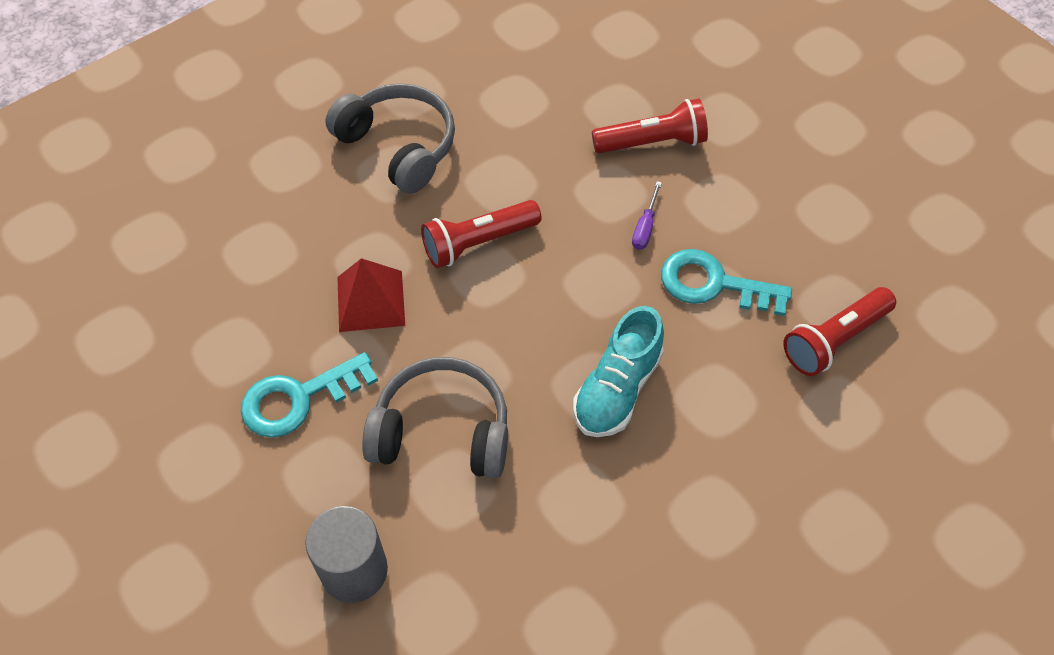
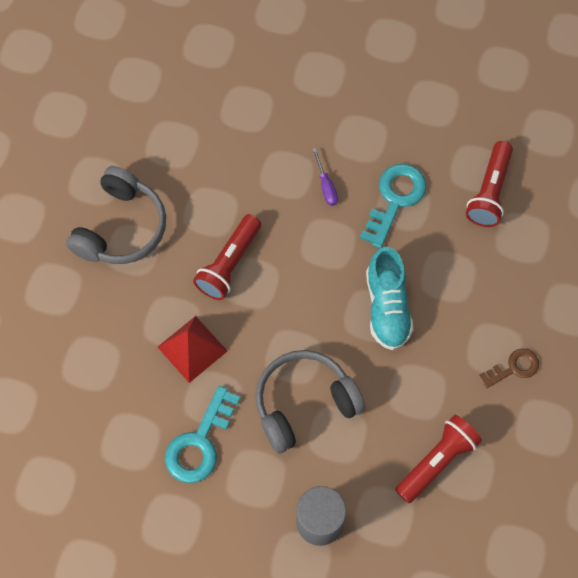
camera: 35 degrees left, 10 degrees up
(398, 146) = (121, 227): grey headphones -> grey headphones turned 105 degrees clockwise
(652, 142) = (287, 120): red flashlight -> red flashlight (437, 461)
(713, 284) = (395, 199): turquoise key -> turquoise key turned 135 degrees clockwise
(720, 551) = (514, 368): none -> brown key

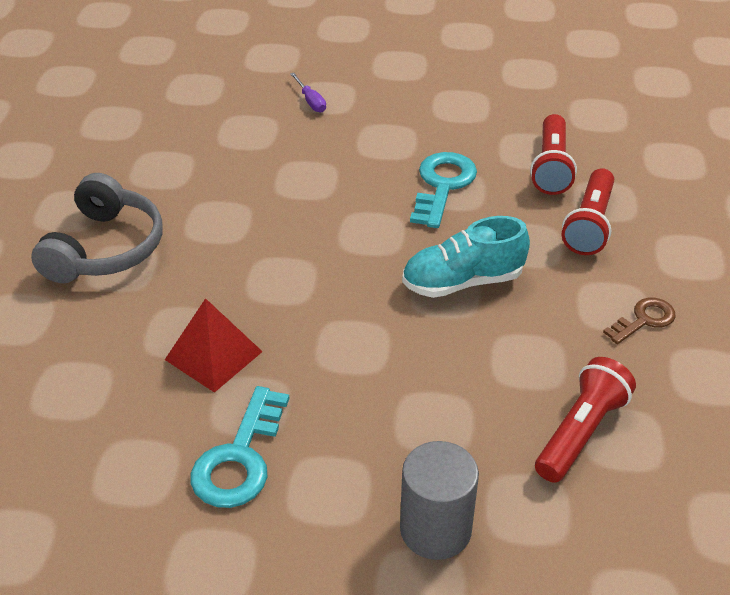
camera: 10 degrees left, 25 degrees down
(229, 264) = (250, 265): red flashlight -> red flashlight (589, 224)
(304, 404) = (379, 394): grey headphones -> none
(326, 186) = (356, 183): purple screwdriver -> purple screwdriver (311, 101)
(387, 307) = (462, 282): turquoise shoe -> turquoise shoe turned 90 degrees clockwise

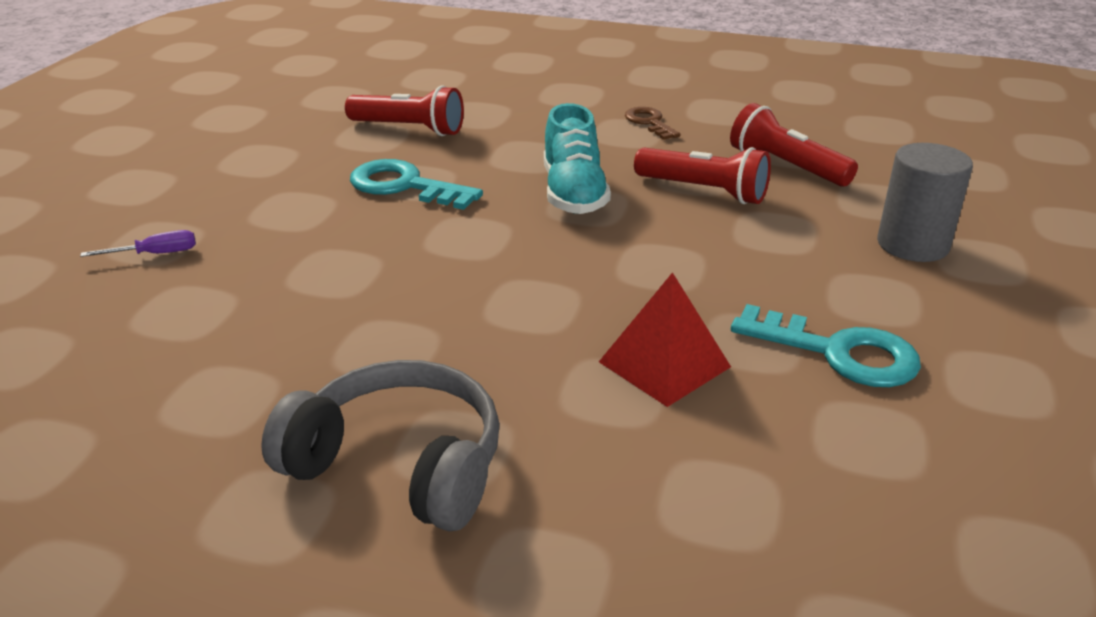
camera: 80 degrees left, 10 degrees down
(589, 224) = (510, 125): red flashlight -> red flashlight (704, 191)

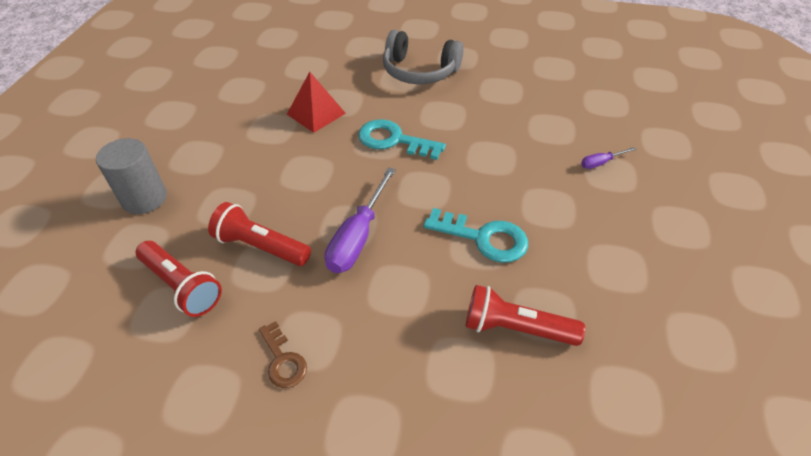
camera: 175 degrees right, 15 degrees up
(573, 194) = (358, 237): turquoise shoe -> purple screwdriver
(838, 353) = (233, 123): turquoise key -> turquoise key (393, 140)

